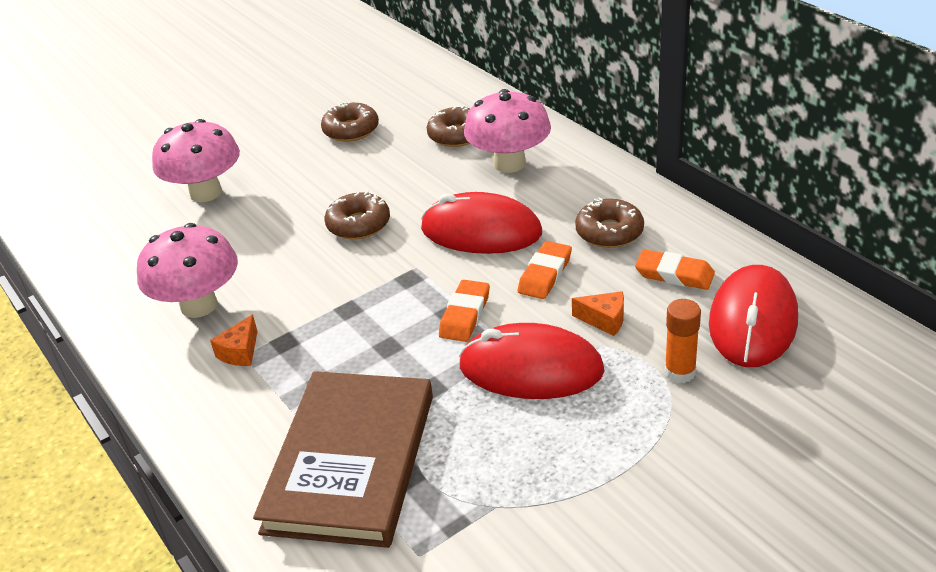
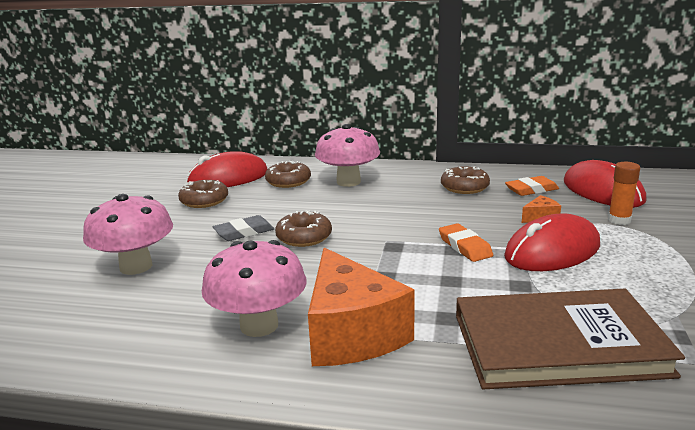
camera: 45 degrees left, 15 degrees down
(240, 352) = (351, 333): orange cheese -> orange cheese, size x2.49
(324, 192) = (244, 232): none -> grey eraser
(350, 462) = (558, 345): brown book -> brown book turned 60 degrees counterclockwise
(481, 231) = (393, 211): red mouse -> red mouse (228, 178)
(545, 274) = (469, 214): orange eraser -> none

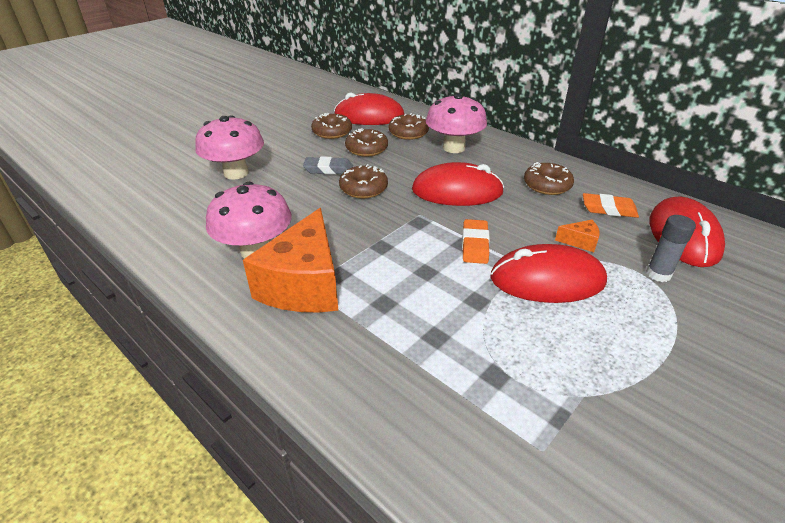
camera: 30 degrees right, 15 degrees up
(262, 205) = (366, 149): none -> brown donut
(396, 213) = (457, 191): none -> red mouse
(558, 345) = (439, 369): brown book -> none
(619, 220) = (658, 274): orange glue stick -> grey glue stick

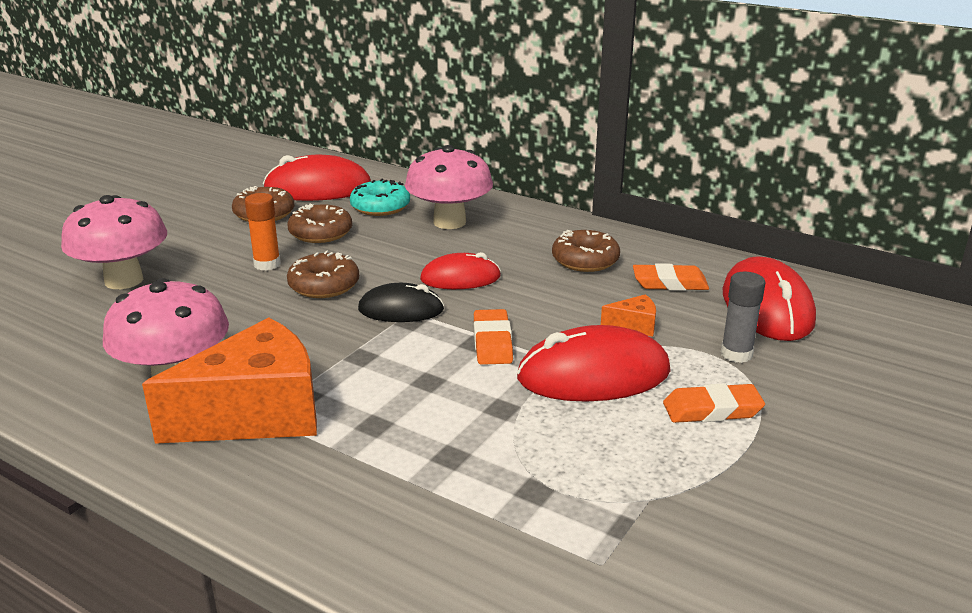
camera: 10 degrees left, 10 degrees down
(304, 284) = (256, 414): orange cheese -> orange cheese turned 120 degrees counterclockwise
(328, 169) = (267, 264): grey eraser -> orange glue stick
(408, 133) = (380, 207): brown donut -> turquoise donut
(413, 212) = (401, 309): none -> black mouse
(457, 191) = (460, 278): red mouse -> red mouse, size x0.62
(637, 321) = (712, 410): none -> orange eraser

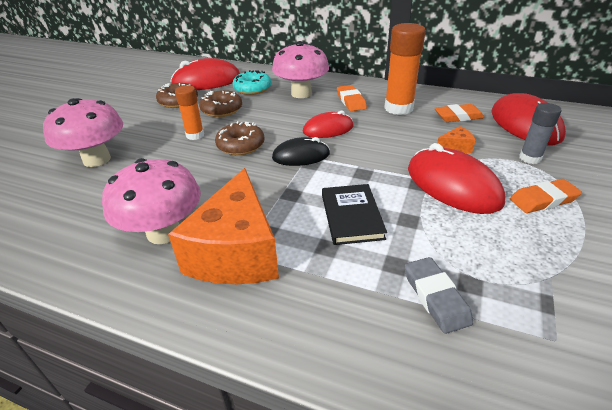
camera: 10 degrees left, 10 degrees up
(256, 414) = (236, 252): orange cheese -> orange cheese turned 135 degrees clockwise
(427, 393) = (351, 216): none -> black book
(479, 498) = (435, 297): none -> grey eraser
(492, 342) = (374, 171): orange eraser -> orange eraser (351, 101)
(585, 260) = (398, 108): brown donut -> orange glue stick
(593, 374) = (452, 185): red mouse -> red mouse turned 75 degrees clockwise

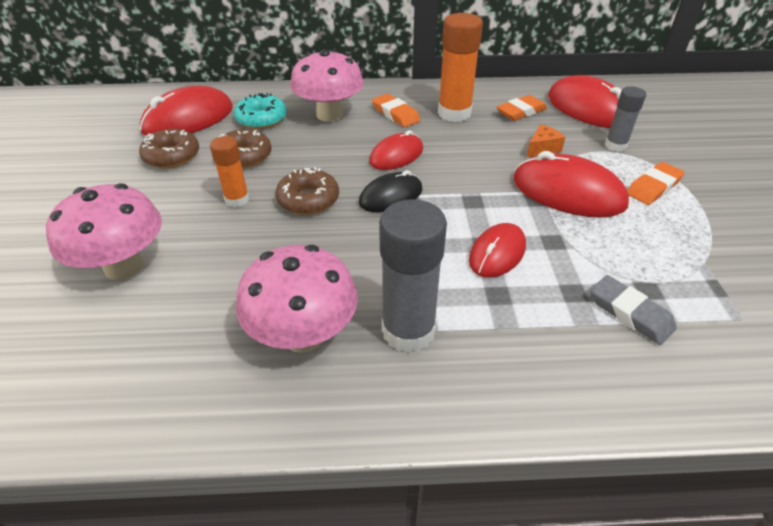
camera: 25 degrees left, 5 degrees up
(236, 252) = (408, 331): orange cheese -> grey glue stick
(351, 216) = (497, 253): black book -> red mouse

